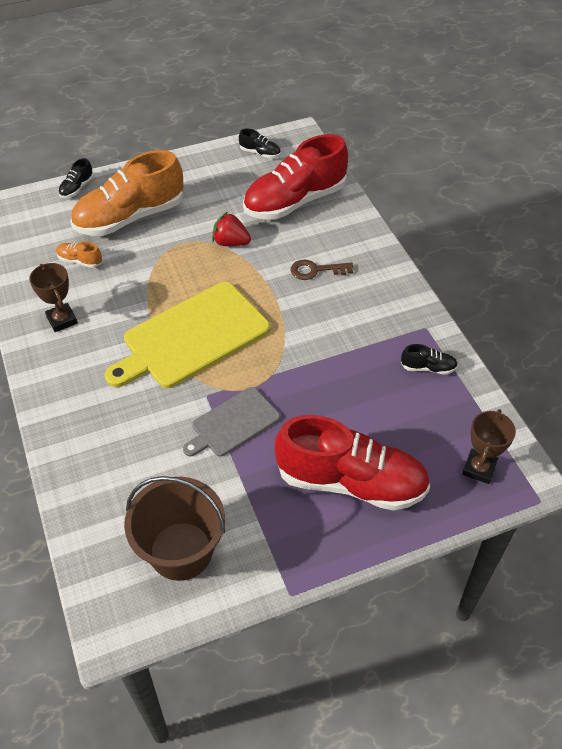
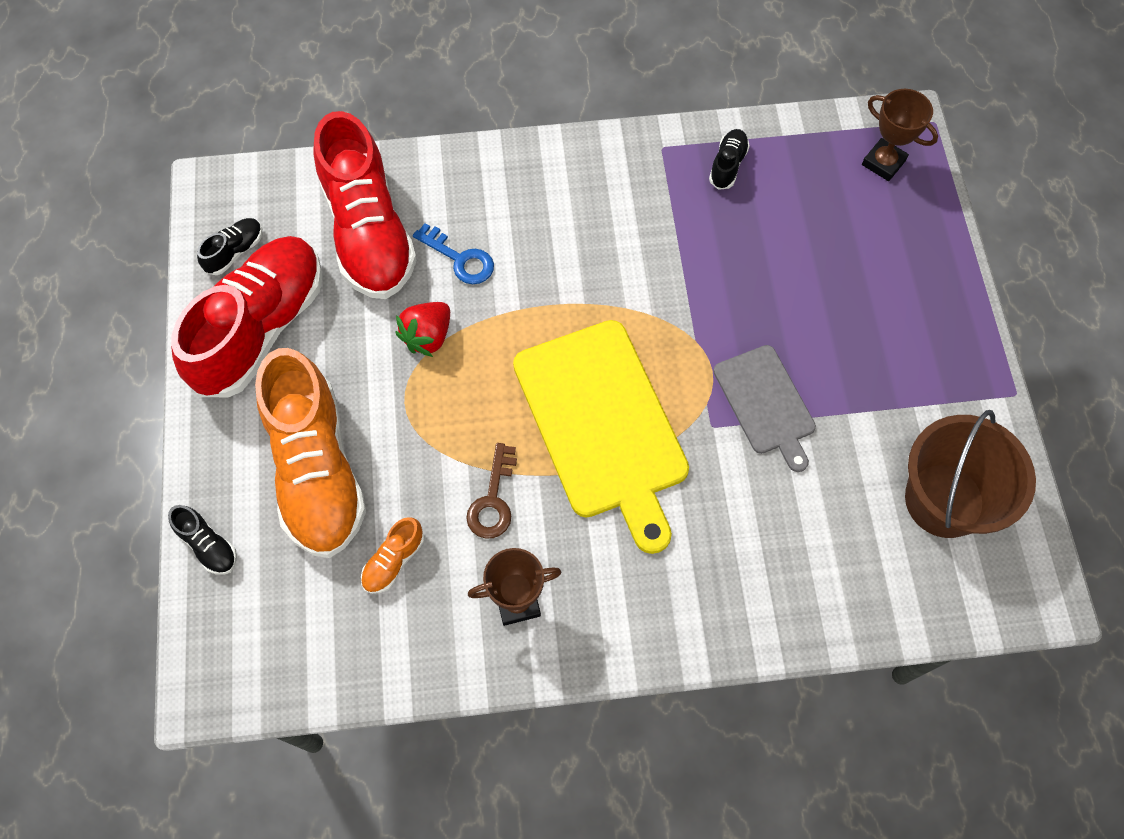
camera: 75 degrees left, 15 degrees up
(291, 245) = (460, 259): none -> blue key
(315, 270) = (522, 242): brown key -> brown key (493, 500)
(351, 482) = (878, 294): red shoe -> red shoe (261, 328)

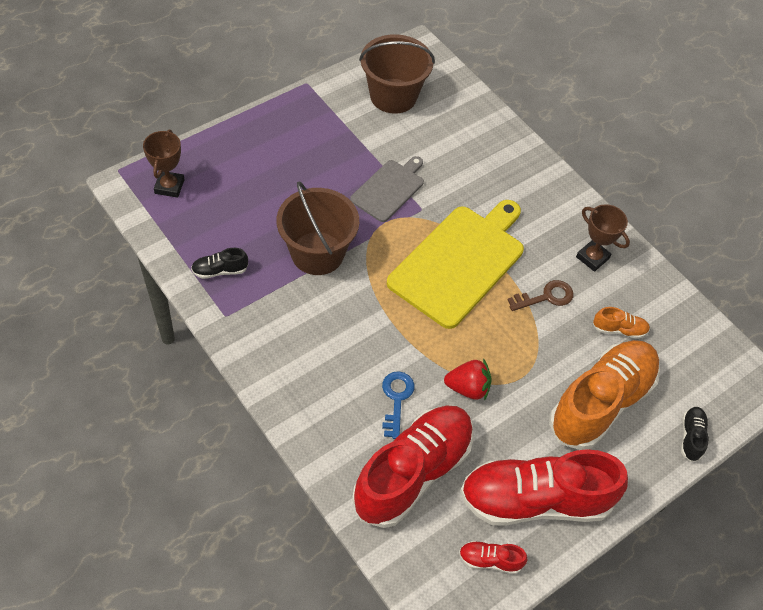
camera: 125 degrees left, 10 degrees down
(235, 252) = (490, 560): black shoe -> red shoe
(702, 272) = (317, 253): none -> brown bucket

